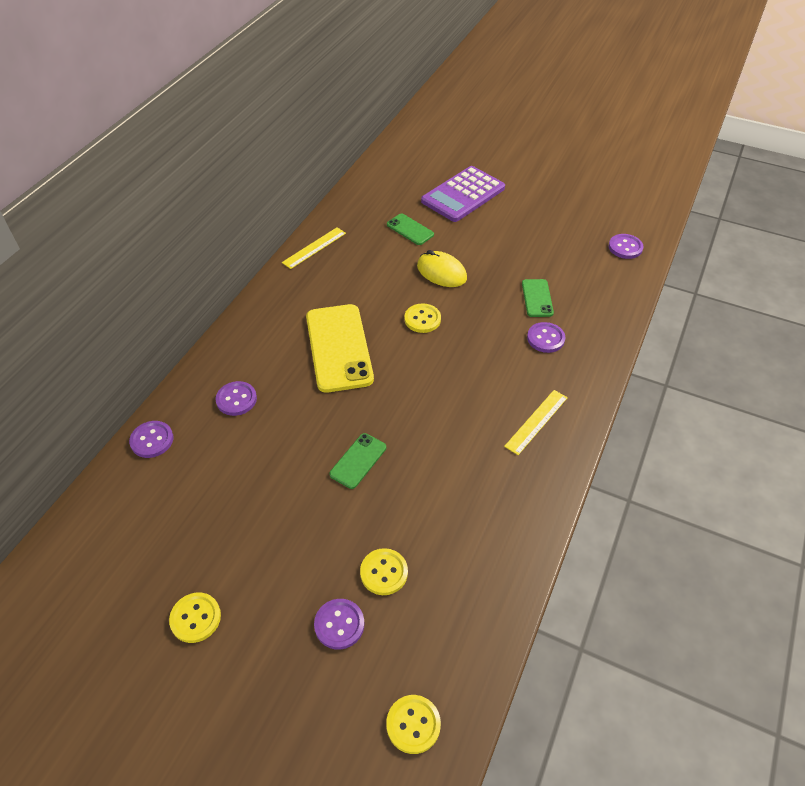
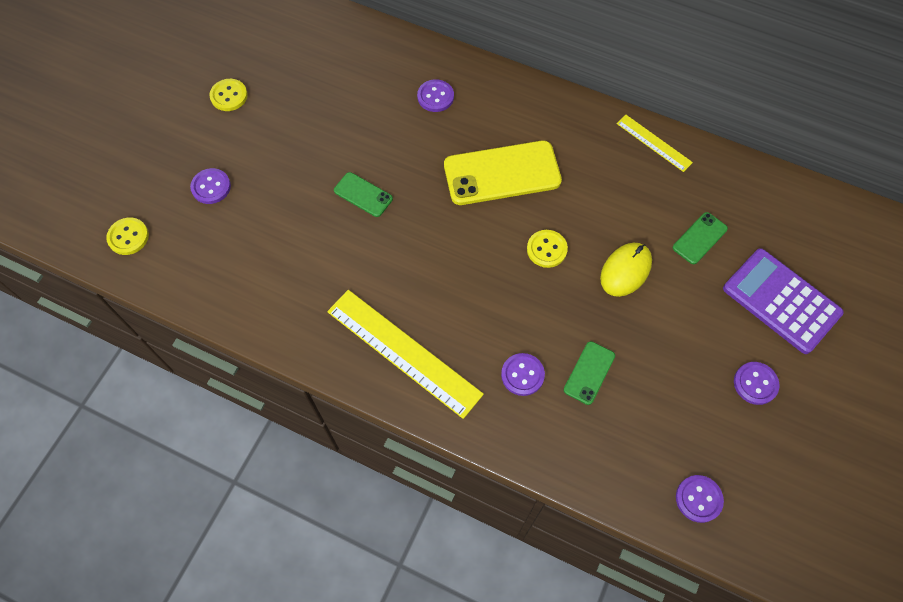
camera: 90 degrees right, 15 degrees up
(152, 440) = (392, 44): purple button -> purple button (755, 383)
(384, 572) = (251, 216): yellow button -> none
(536, 421) = (404, 352): yellow ruler -> yellow ruler, size x1.88
(537, 298) = (589, 373): green phone -> green phone turned 60 degrees counterclockwise

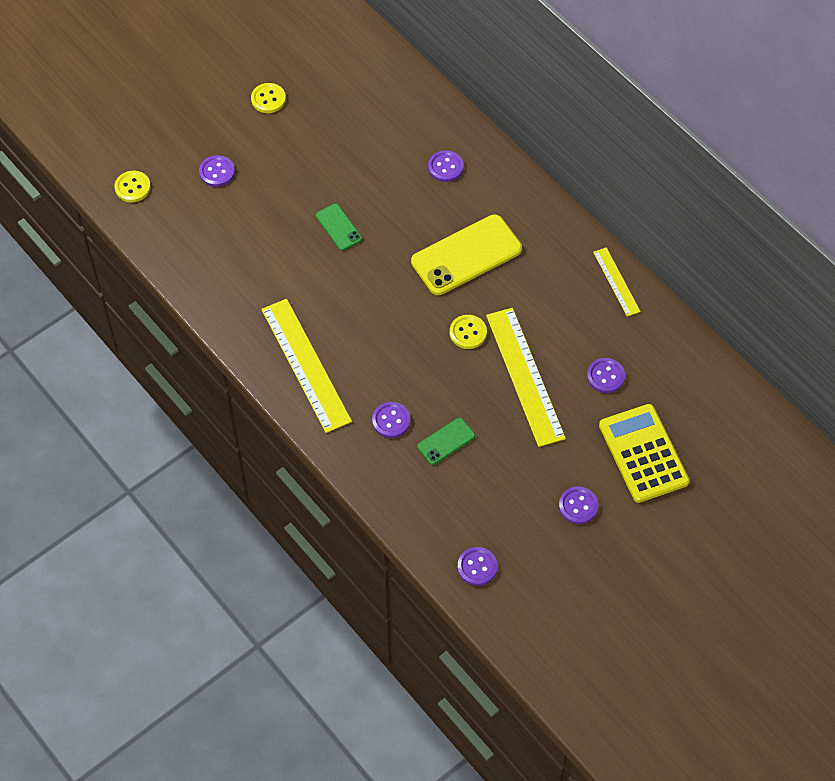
camera: 25 degrees right, 5 degrees down
(502, 173) = (466, 255): yellow phone -> yellow phone turned 45 degrees counterclockwise
(625, 270) = (525, 376): yellow mouse -> yellow ruler
(699, 238) = (605, 376): green phone -> purple button
(781, 301) = (643, 454): purple calculator -> yellow calculator

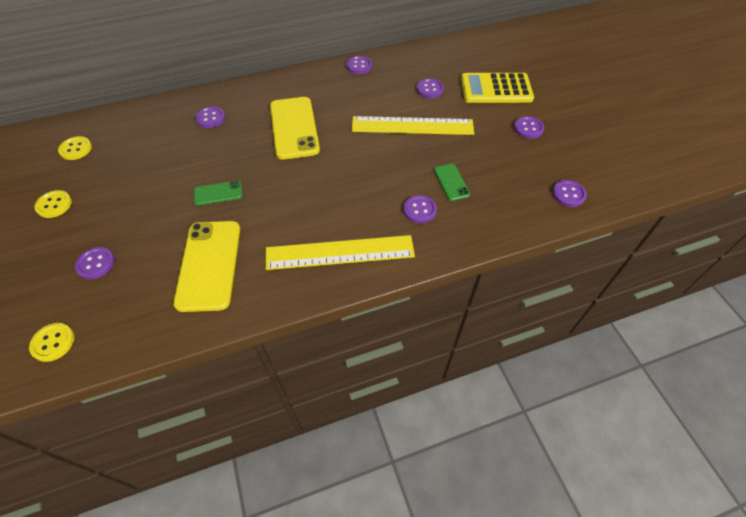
camera: 70 degrees left, 5 degrees down
(250, 261) = (209, 265): none -> yellow phone
(468, 333) = (361, 145): yellow button -> yellow button (76, 149)
(616, 281) = (359, 66): yellow ruler -> purple button

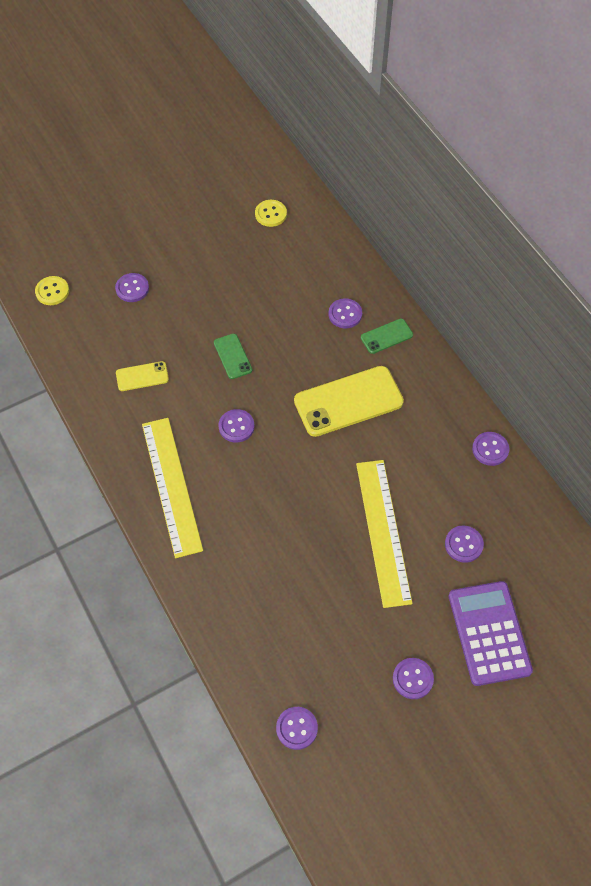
camera: 80 degrees right, 5 degrees up
(54, 205) = (195, 229): yellow button -> none
(209, 265) = (142, 376): yellow phone -> yellow phone, size x0.50
(419, 210) = (242, 556): purple button -> purple button (236, 426)
(451, 182) = (291, 586): green phone -> green phone (386, 336)
(496, 89) = (489, 633): yellow calculator -> purple calculator

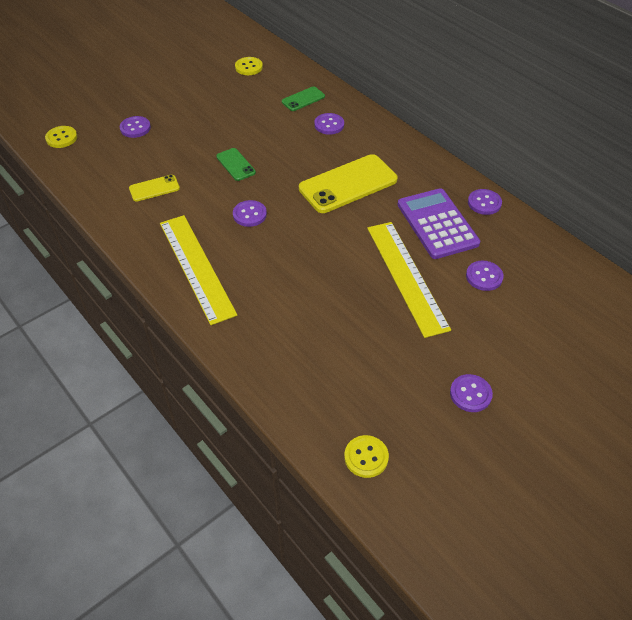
camera: 10 degrees left, 10 degrees down
(296, 728) = (366, 457): purple button -> yellow button
(386, 336) = (369, 135): green phone -> green phone (303, 99)
(489, 633) = (531, 344): purple calculator -> purple calculator (437, 224)

